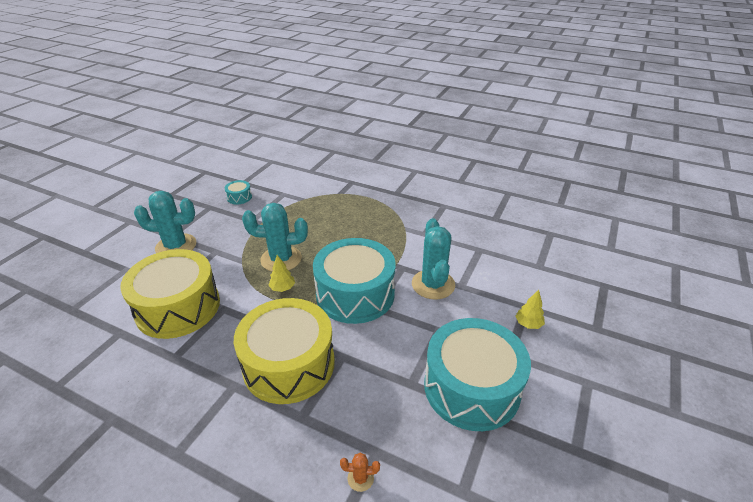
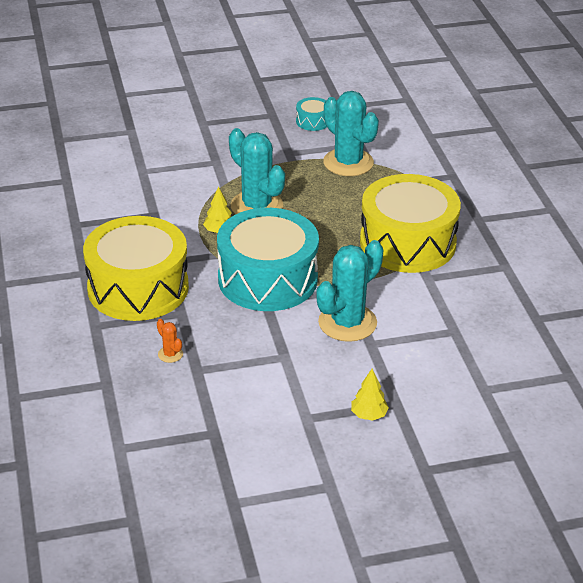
camera: 50 degrees right, 0 degrees up
(176, 246) = (193, 135): turquoise cactus -> turquoise cactus (348, 162)
(178, 307) = (125, 189): yellow drum -> yellow drum (408, 242)
(360, 478) = (75, 386): orange cactus -> orange cactus (170, 354)
(471, 387) = (235, 409): turquoise drum -> none

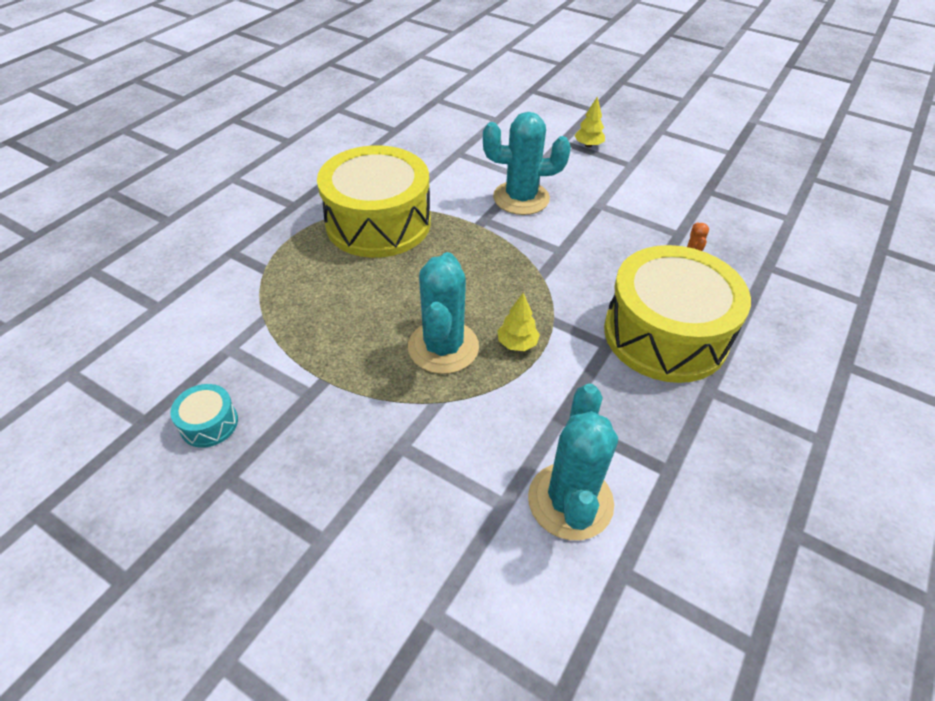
camera: 135 degrees left, 10 degrees up
(267, 279) = (535, 267): turquoise drum -> none
(348, 162) = (280, 333): turquoise cactus -> turquoise cactus (570, 501)

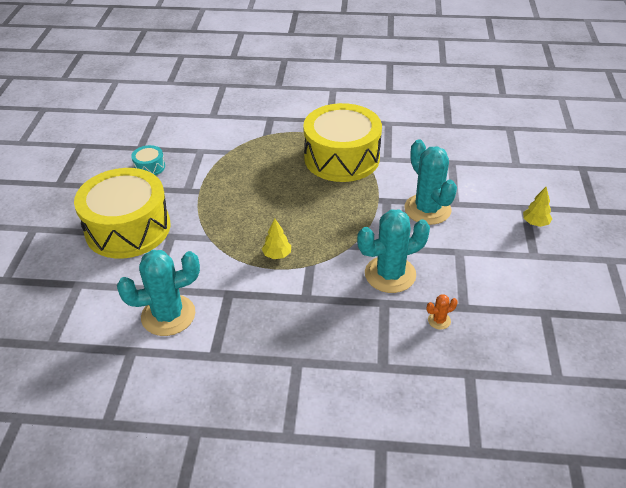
camera: 65 degrees right, 5 degrees down
(443, 347) = (252, 225): turquoise cactus -> turquoise cactus (390, 274)
(665, 334) = (337, 325): yellow drum -> yellow drum (128, 228)

